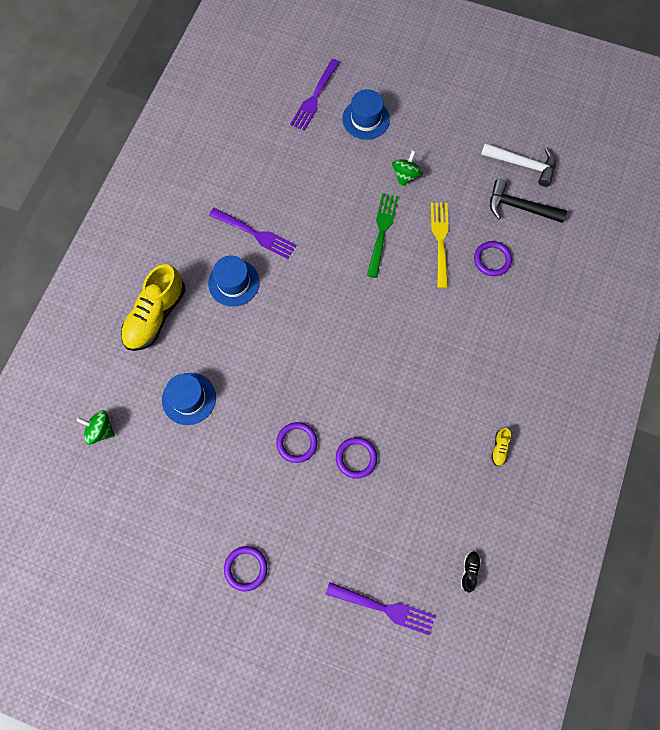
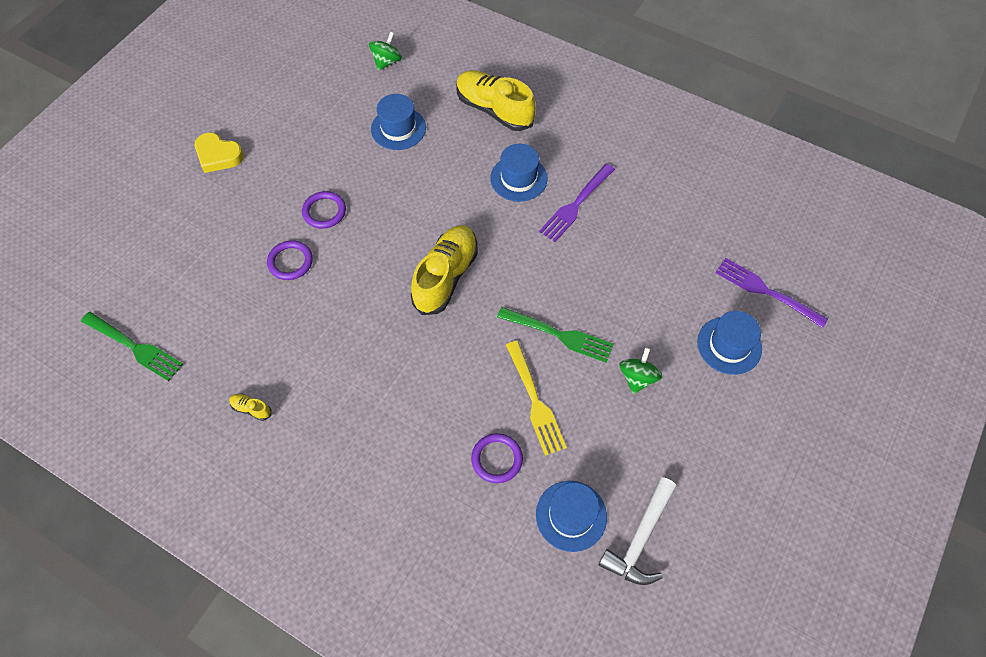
camera: 100 degrees right, 10 degrees down
(246, 568) = (218, 155): purple ring -> yellow heart
(346, 324) = (445, 276): none -> yellow shoe
(383, 608) = (133, 261): purple fork -> none
(405, 175) = (637, 377): green spinning top -> green spinning top turned 105 degrees counterclockwise
(440, 241) = (534, 400): yellow fork -> yellow fork turned 60 degrees clockwise
(469, 571) = (134, 347): black shoe -> green fork
(519, 207) = (571, 515): black hammer -> blue hat

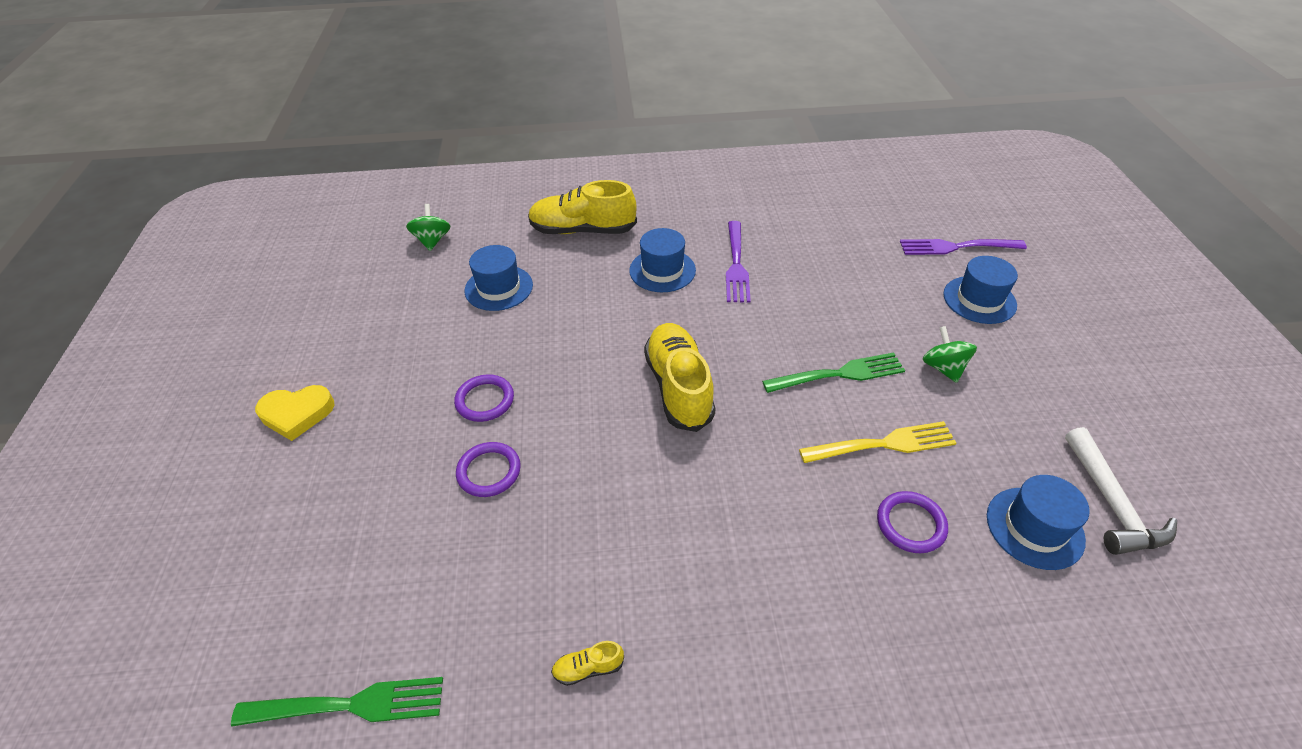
camera: 35 degrees left, 15 degrees down
(534, 400) = (882, 444): yellow fork -> yellow fork turned 45 degrees counterclockwise

